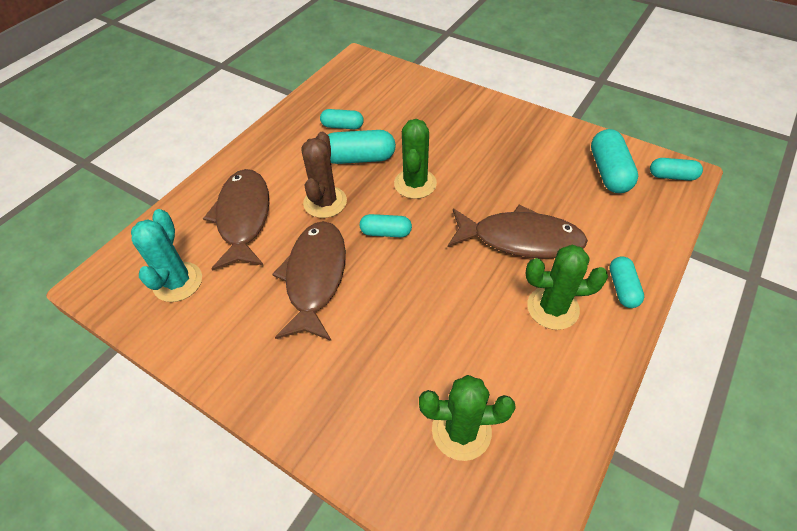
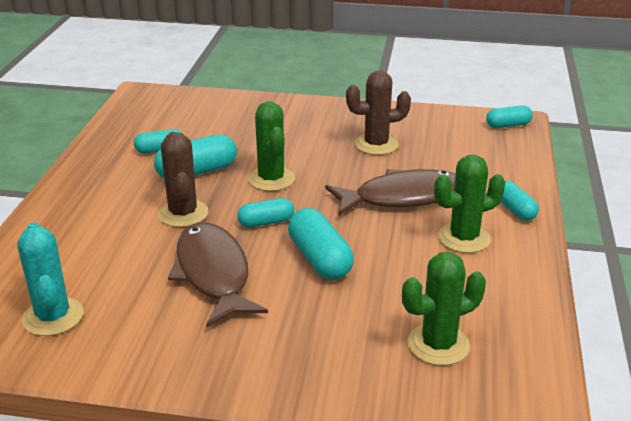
camera: 25 degrees left, 20 degrees down
(243, 218) = (96, 246): brown fish -> none
(528, 167) = (376, 144): none -> brown cactus
(608, 172) = (452, 133): turquoise capsule -> turquoise capsule (319, 259)

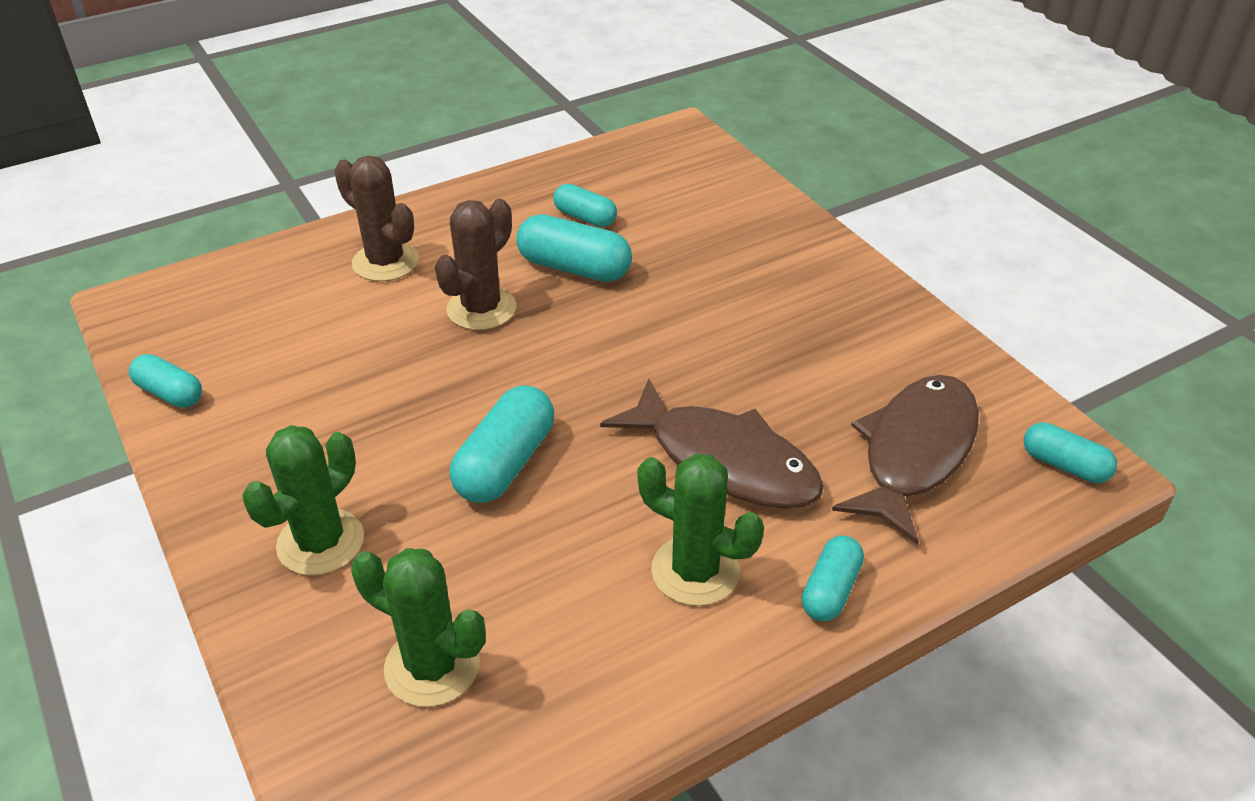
camera: 50 degrees right, 10 degrees up
(53, 317) = (223, 338): turquoise cactus -> none
(213, 274) = (393, 398): brown fish -> brown fish (914, 453)
(266, 222) = (533, 378): turquoise capsule -> turquoise capsule (170, 393)
(271, 179) = (628, 329): green cactus -> green cactus (320, 542)
(376, 144) = (823, 367): brown cactus -> brown cactus (385, 262)

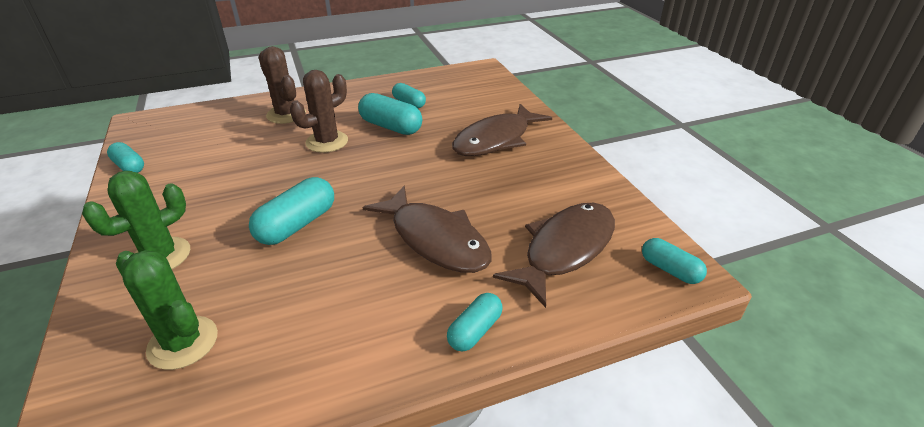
camera: 10 degrees right, 5 degrees down
(695, 571) = (386, 305): green cactus -> none
(753, 275) = (496, 139): none -> brown fish

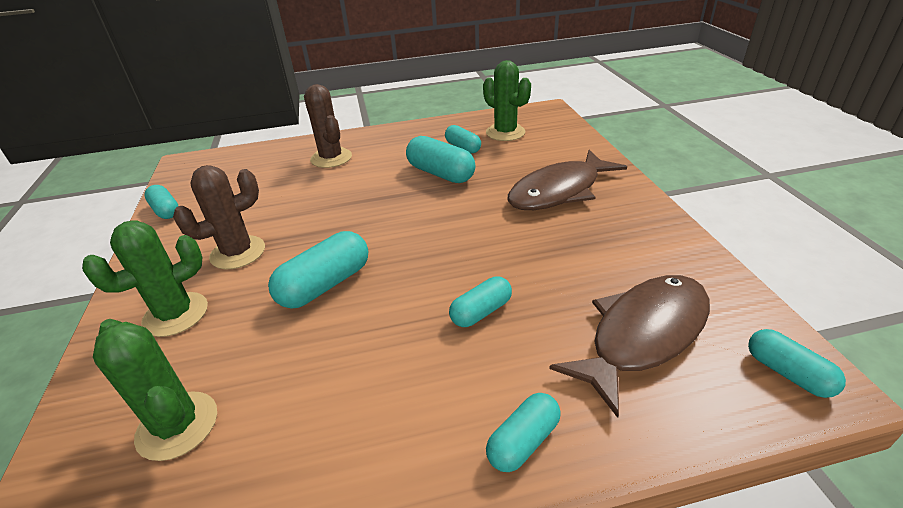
camera: 10 degrees right, 0 degrees up
(327, 142) = (370, 189): brown cactus -> brown cactus (238, 253)
(435, 239) = (481, 312): brown fish -> turquoise capsule
(446, 89) = (505, 132): none -> green cactus

